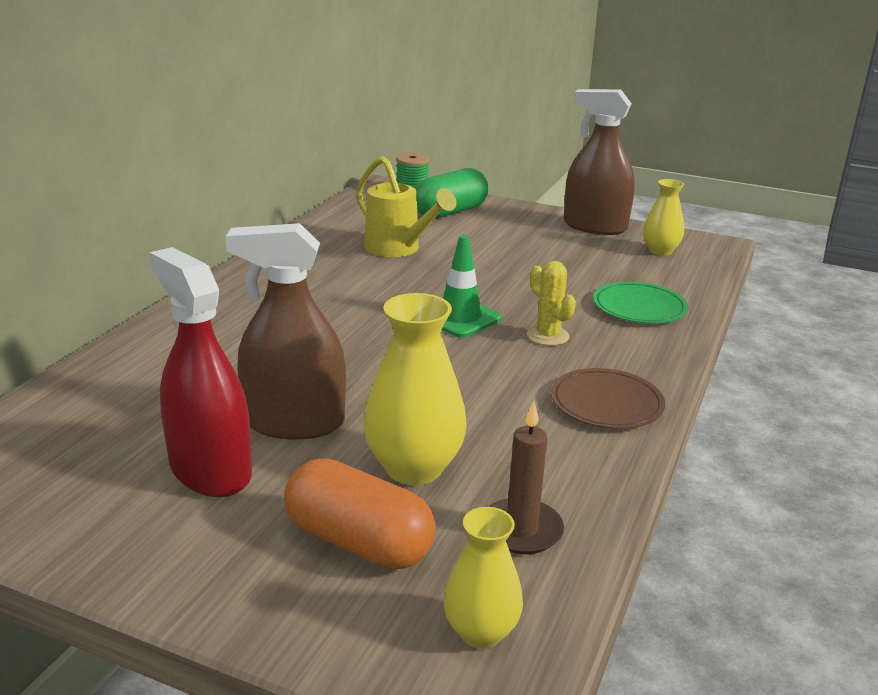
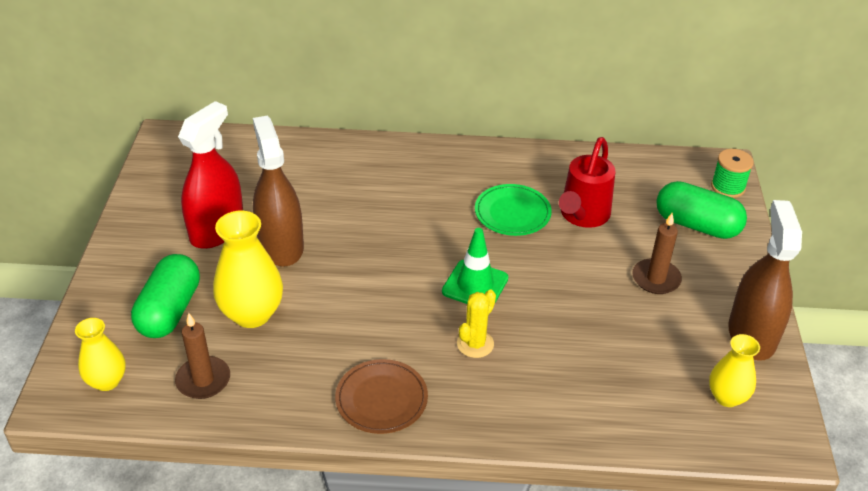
camera: 70 degrees right, 15 degrees up
(358, 542) = (169, 311): orange capsule -> green capsule
(398, 249) = (582, 216): yellow watering can -> red watering can
(507, 242) = (656, 279): none -> brown candle
(639, 307) = (573, 397): green plate -> green plate (512, 213)

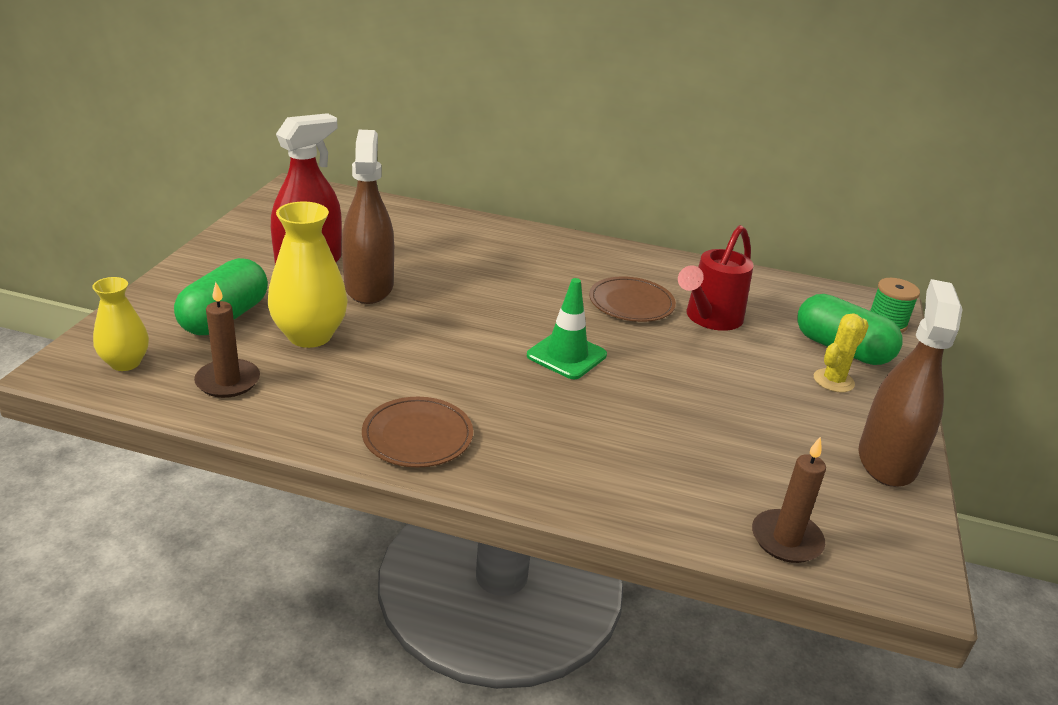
camera: 10 degrees right, 10 degrees down
(475, 344) = (546, 407): yellow cactus -> yellow cactus (833, 381)
(512, 213) = (631, 303): green plate -> brown plate
(656, 279) = (780, 387): brown candle -> brown candle (786, 539)
(727, 397) = (841, 515): yellow vase -> none

